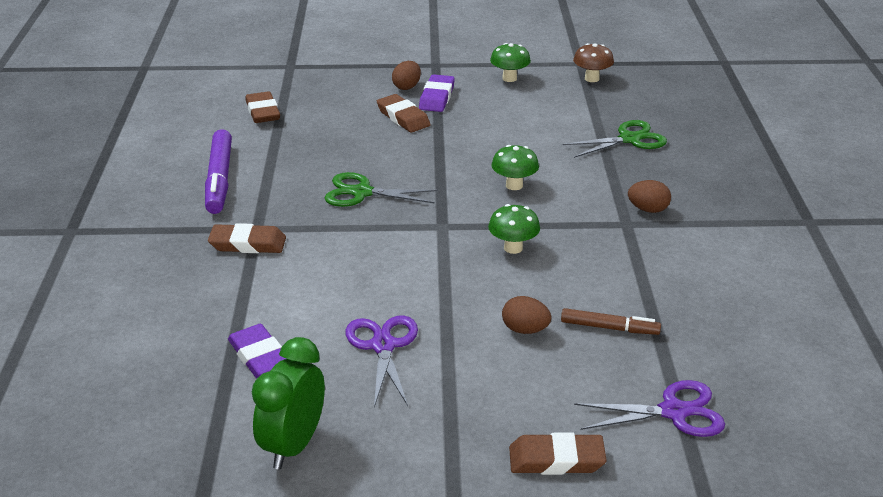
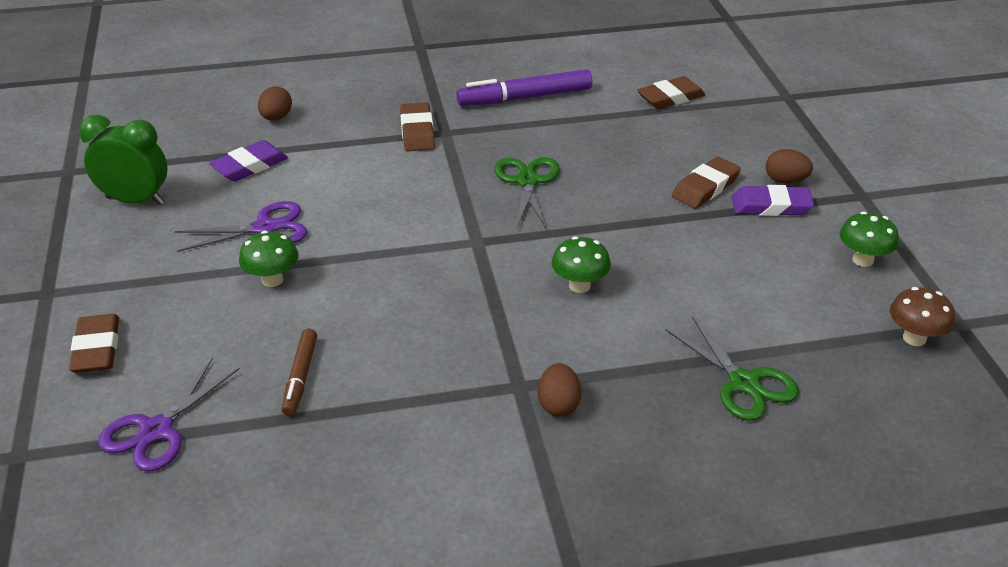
camera: 80 degrees right, 5 degrees up
(513, 248) = (444, 295): green mushroom -> green mushroom (272, 280)
(525, 330) = (294, 315): brown egg -> brown egg (276, 118)
(673, 412) = (157, 430): purple scissors -> purple scissors turned 45 degrees clockwise

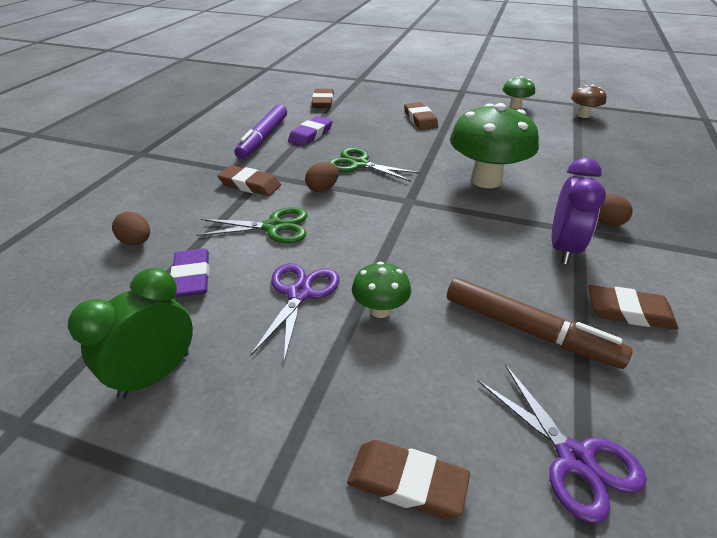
camera: 60 degrees left, 0 degrees up
(300, 377) = (529, 330): brown marker -> brown marker, size x1.69
(376, 444) = (629, 312): none -> brown eraser
(466, 378) = (563, 248): none -> purple clock
(579, 286) = (486, 180): green mushroom -> green mushroom, size x2.02
(743, 383) = (603, 162): green scissors -> green scissors (273, 227)
(771, 206) = (452, 110): purple eraser -> purple eraser (310, 135)
(785, 181) = (433, 101): brown egg -> brown egg (322, 189)

